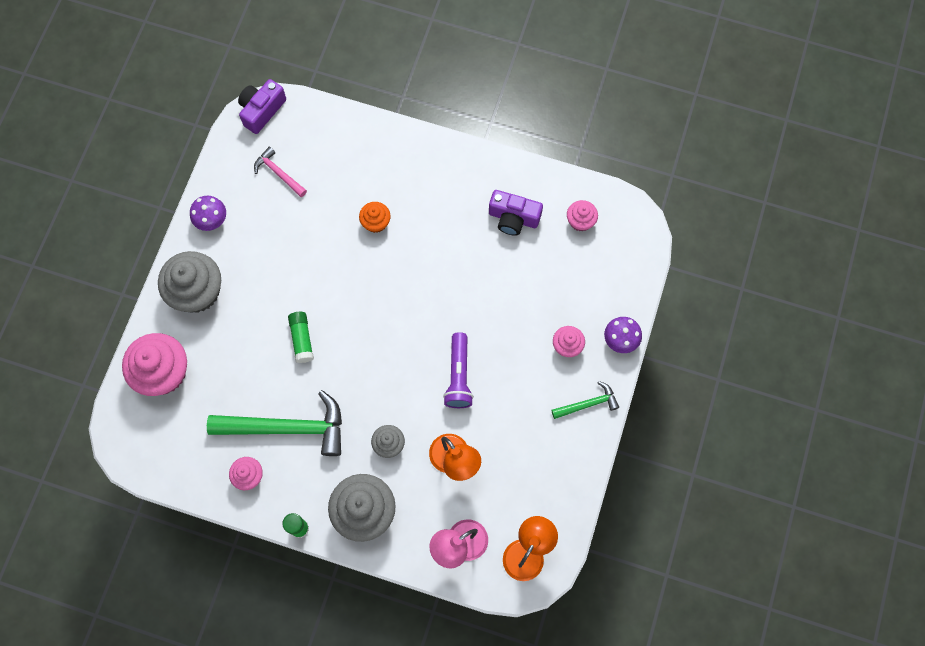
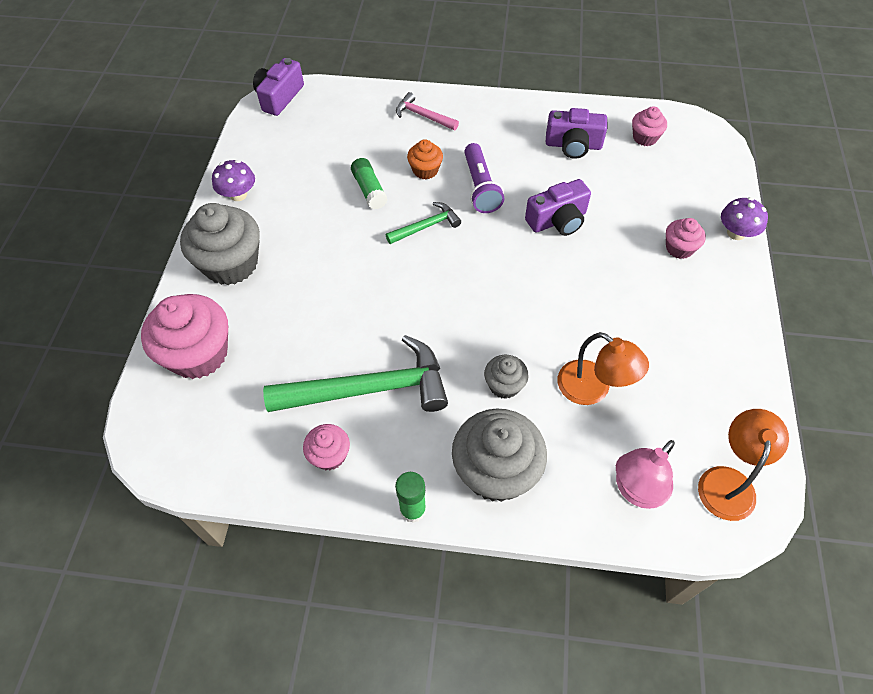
camera: 10 degrees left, 15 degrees down
(279, 173) = (308, 144): pink hammer -> pink hammer (423, 116)
(302, 339) = (367, 291): green glue stick -> green glue stick (369, 190)
(458, 376) = (566, 298): purple flashlight -> purple flashlight (480, 187)
(475, 298) = (558, 220): none -> purple camera
(587, 404) = (728, 301): green hammer -> green hammer (426, 226)

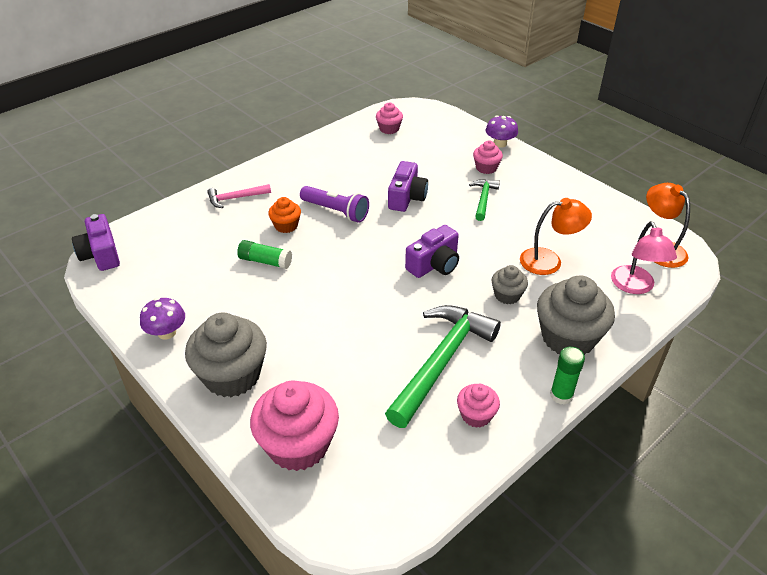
camera: 50 degrees left, 15 degrees down
(426, 226) = (335, 254): green hammer -> green hammer (483, 199)
(573, 145) = (356, 156): purple camera -> purple camera (434, 264)

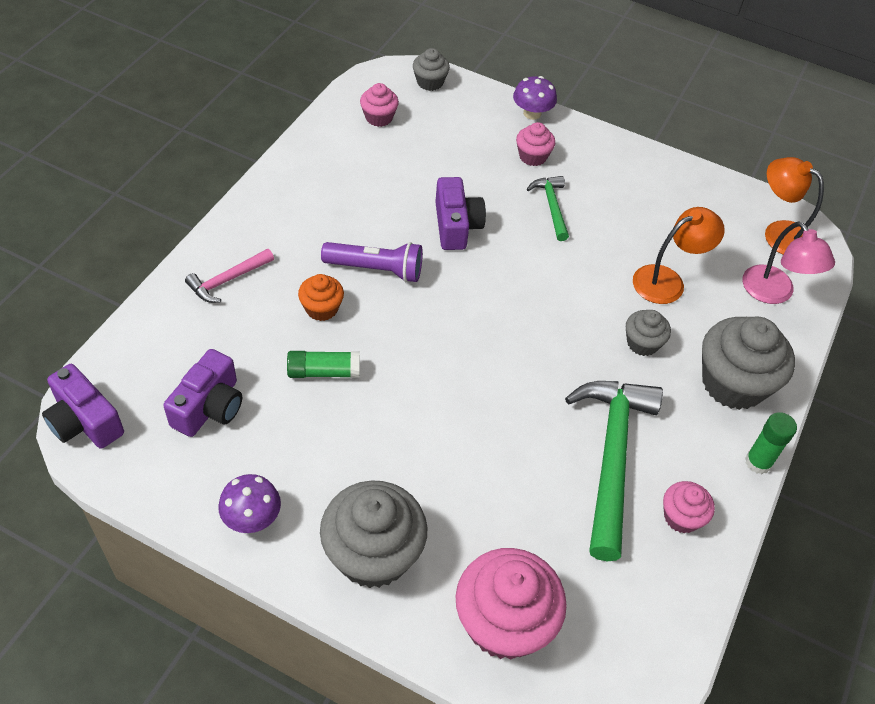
camera: 25 degrees left, 10 degrees up
(434, 264) = (538, 321): purple camera -> purple camera (209, 407)
(436, 115) = (430, 82): none -> grey cupcake

